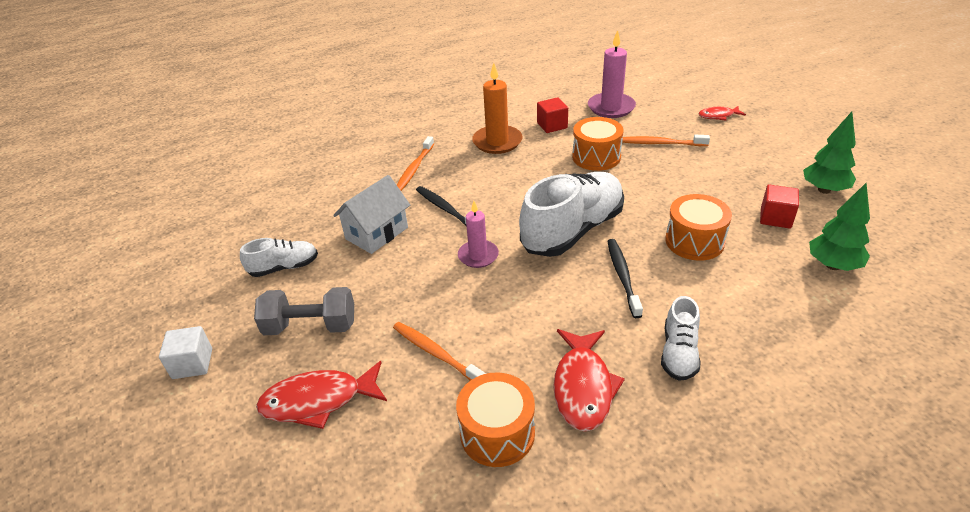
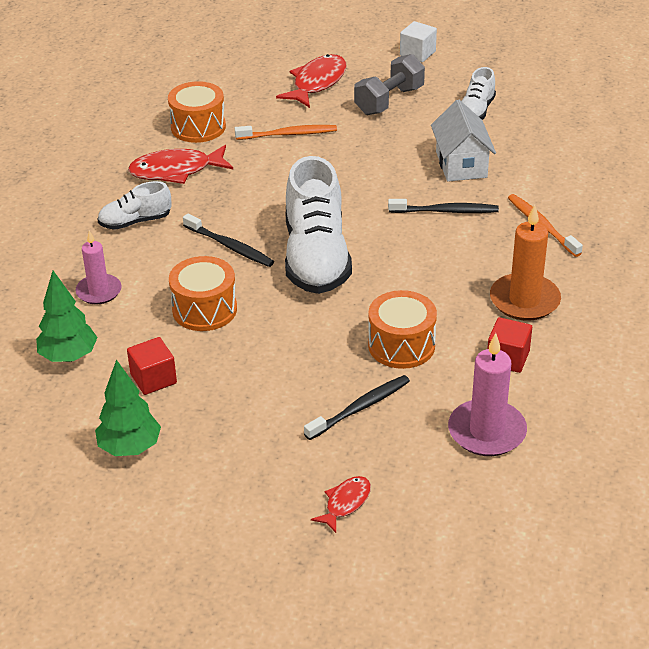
camera: 130 degrees right, 0 degrees up
(478, 256) = (358, 196): pink candle -> pink candle (99, 291)
(583, 387) = (176, 171): red fish -> red fish turned 60 degrees counterclockwise
(660, 143) = (360, 408): orange toothbrush -> black toothbrush
(679, 353) = (135, 221): white shoe -> white shoe turned 75 degrees counterclockwise

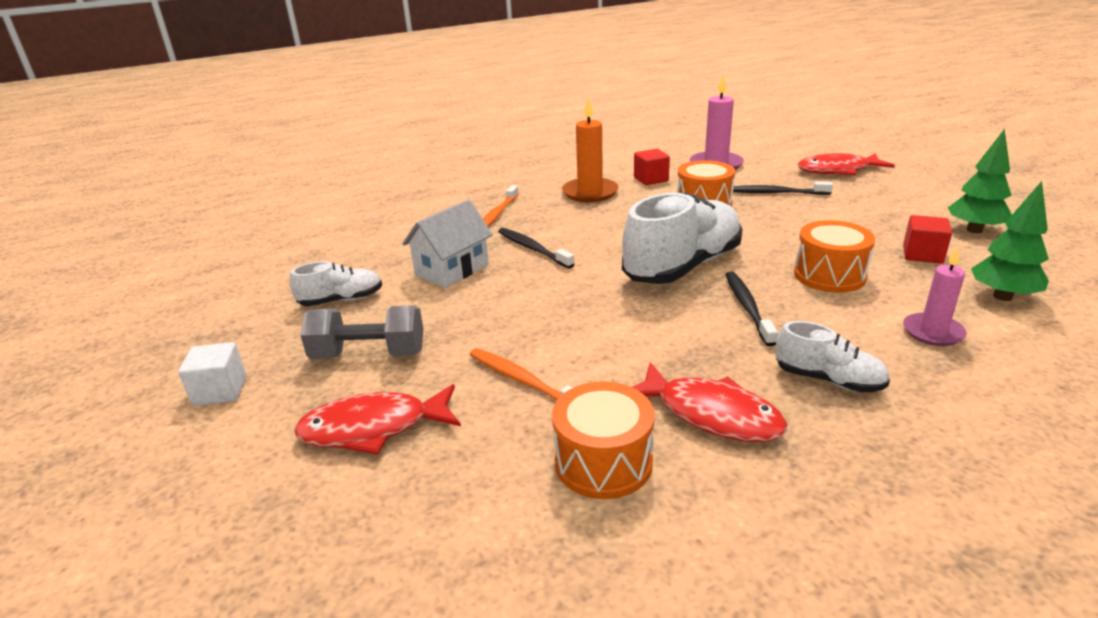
camera: 130 degrees left, 10 degrees down
(345, 503) = (838, 170): red fish -> red fish, size x1.79

